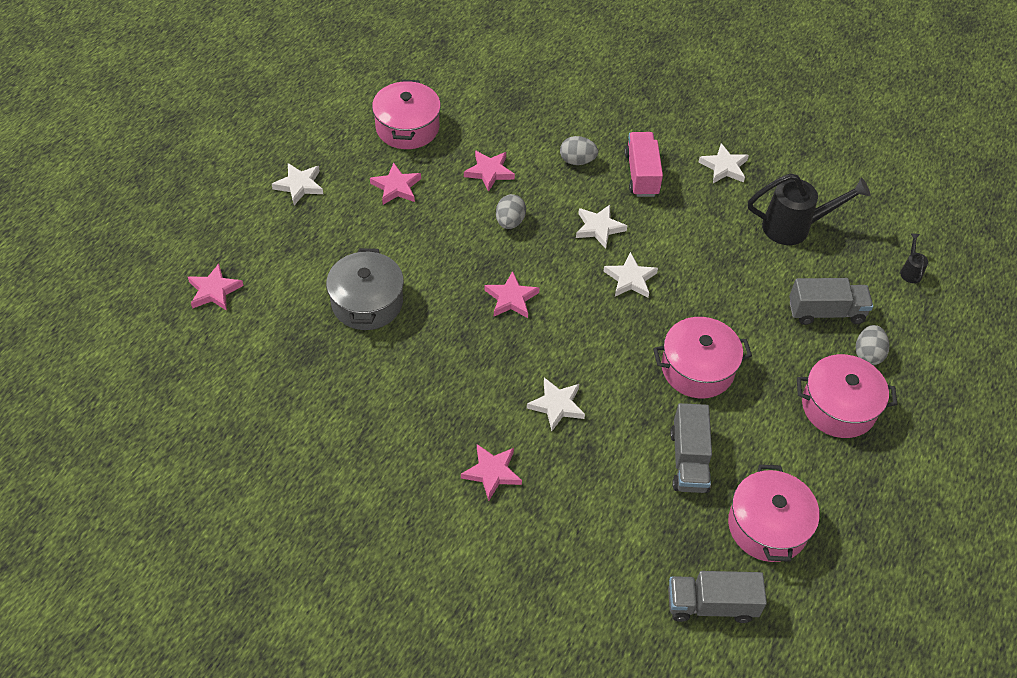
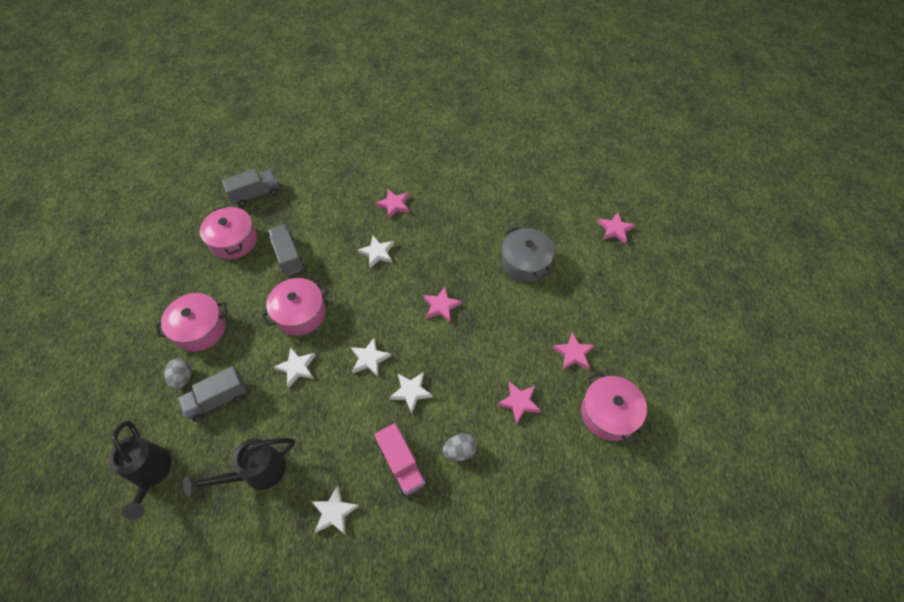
camera: 155 degrees right, 5 degrees up
(299, 185) = (635, 321): white star -> white star (297, 368)
(510, 222) = (477, 364): grey egg -> none
(910, 271) = (151, 474): black watering can -> black watering can, size x2.20

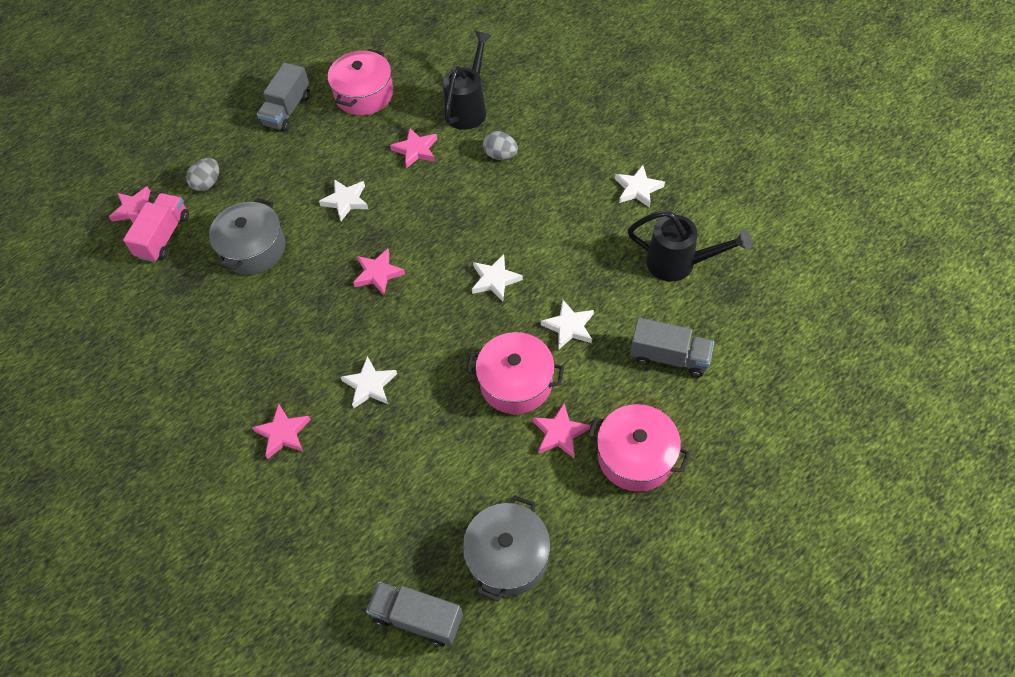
camera: 130 degrees left, 0 degrees up
(151, 474) = (778, 335): black watering can -> black watering can (469, 107)
(183, 378) = (691, 410): grey egg -> grey egg (207, 183)
(233, 241) = (508, 556): pink pot -> grey pot
(288, 256) = (464, 470): grey truck -> grey truck (287, 110)
(401, 464) = (554, 180): pink truck -> pink truck (164, 236)
(411, 392) = (489, 224): white star -> white star (346, 201)
(573, 353) = (328, 148): pink star -> pink star (559, 433)

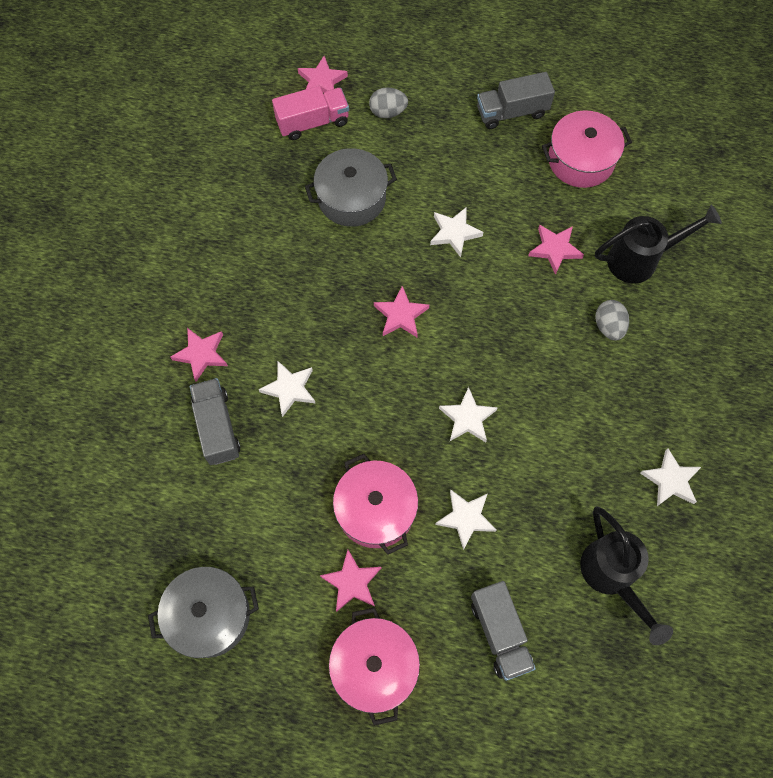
camera: 50 degrees right, 10 degrees up
(417, 618) = (113, 578): grey truck -> grey truck (217, 427)

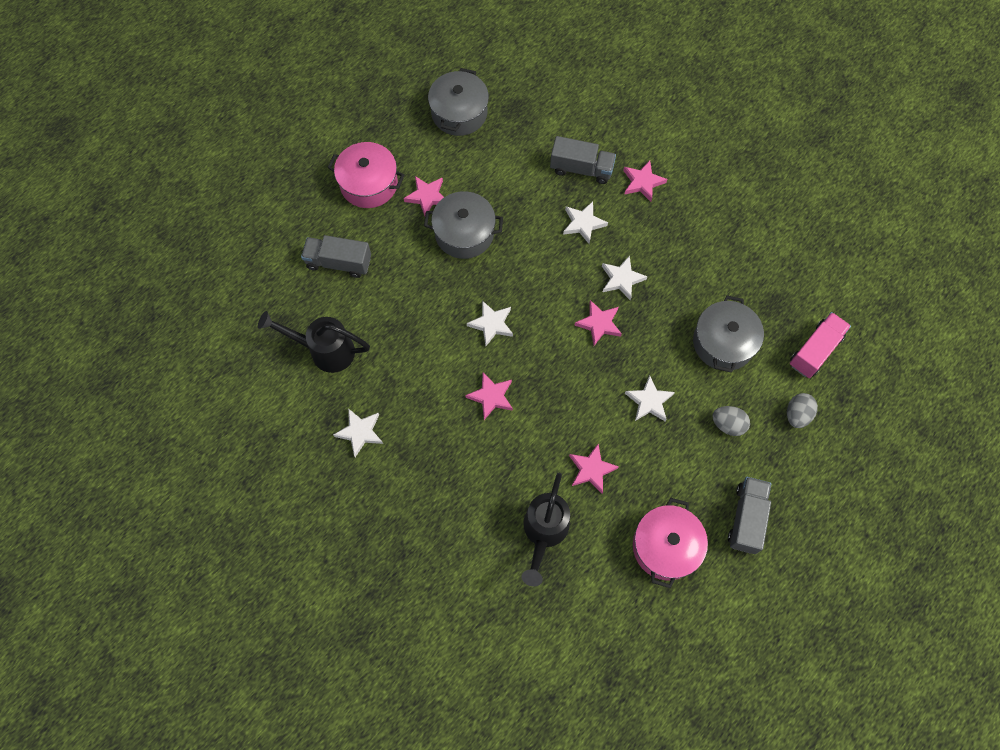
camera: 120 degrees right, 0 degrees up
(313, 122) = (815, 351): pink truck -> pink truck turned 150 degrees counterclockwise
(322, 81) = (856, 379): pink star -> pink star (491, 397)
(376, 510) = (464, 233): pink pot -> grey pot
(466, 518) = (423, 284): white star -> white star (621, 279)
(608, 326) = (501, 467): grey egg -> grey egg (728, 424)

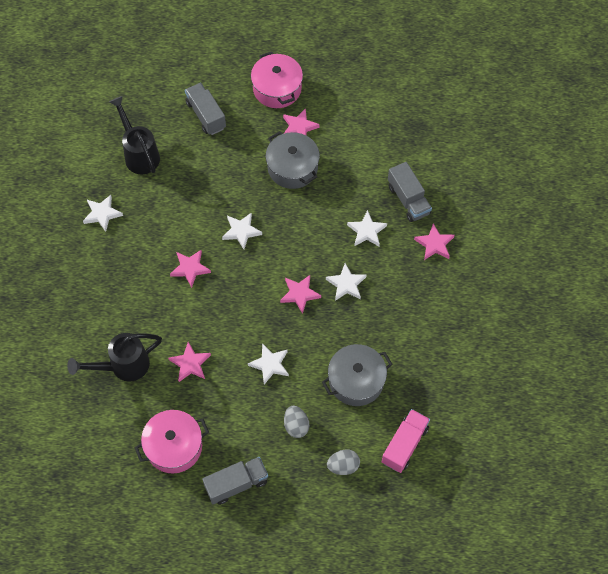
camera: 50 degrees right, 5 degrees down
(459, 113) = (380, 98): grey pot -> none
(815, 351) = (404, 445): pink truck -> pink truck turned 60 degrees counterclockwise

